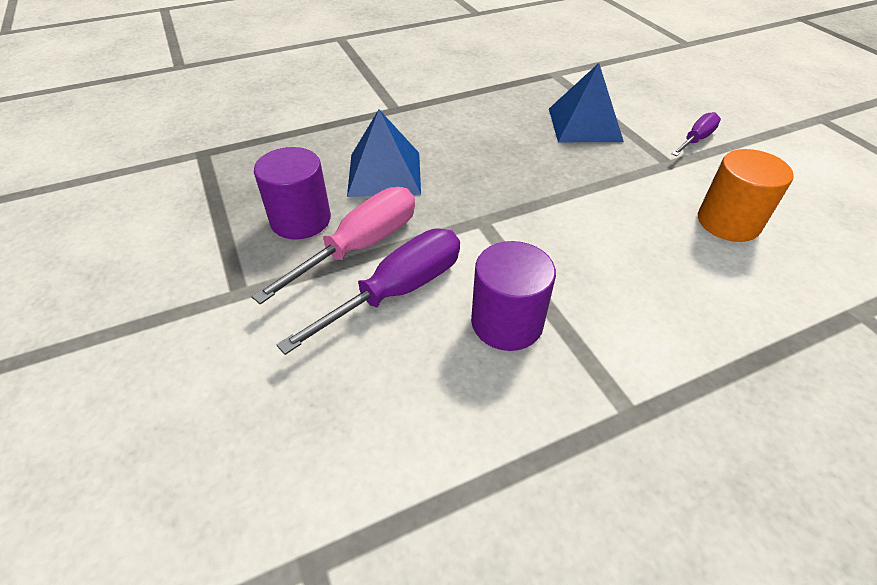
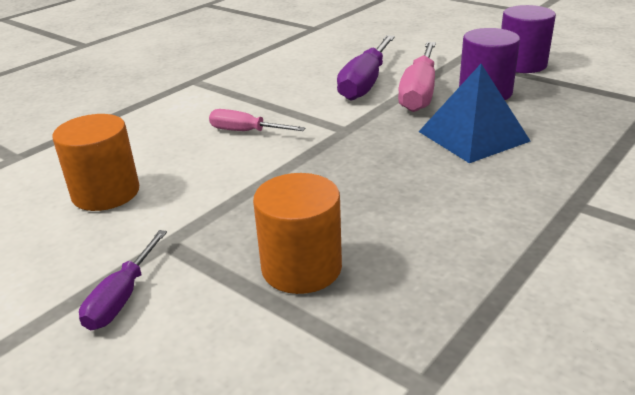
camera: 155 degrees right, 15 degrees down
(507, 322) = (282, 89): purple cylinder -> purple cylinder (521, 64)
(582, 255) = (246, 131): none -> pink screwdriver
(584, 124) = (301, 268): blue pyramid -> orange cylinder

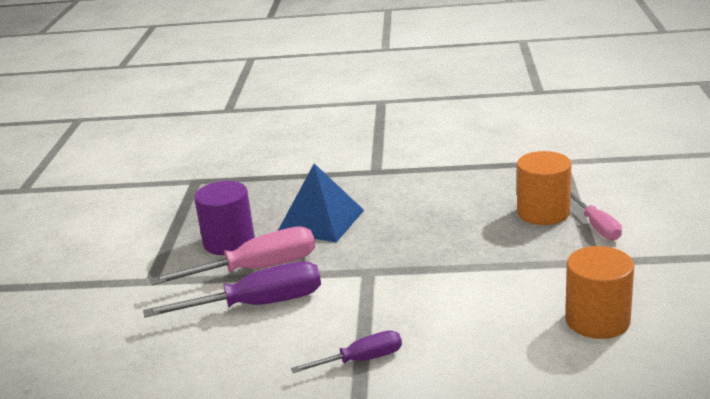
camera: 125 degrees left, 5 degrees down
(122, 297) = (649, 246): purple screwdriver -> purple screwdriver (361, 360)
(246, 131) = (428, 314): pink screwdriver -> pink screwdriver (597, 227)
(521, 64) = (144, 246): purple cylinder -> none

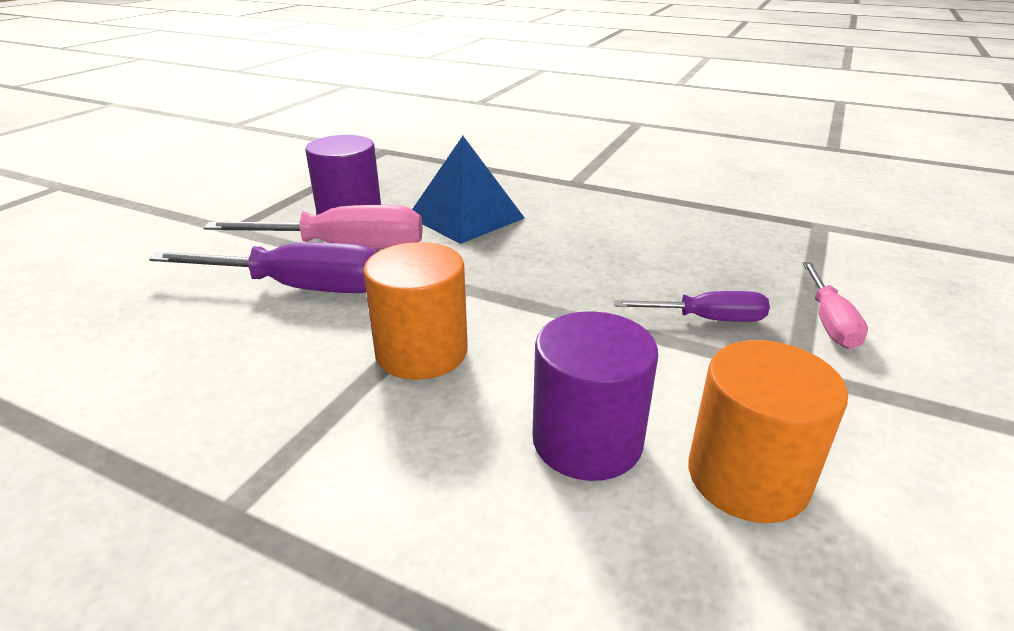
camera: 20 degrees right, 5 degrees up
(361, 360) = (337, 407): purple screwdriver -> purple screwdriver (706, 319)
(510, 330) = (587, 440): none -> purple cylinder
(543, 213) = (755, 280): orange cylinder -> orange cylinder (421, 352)

